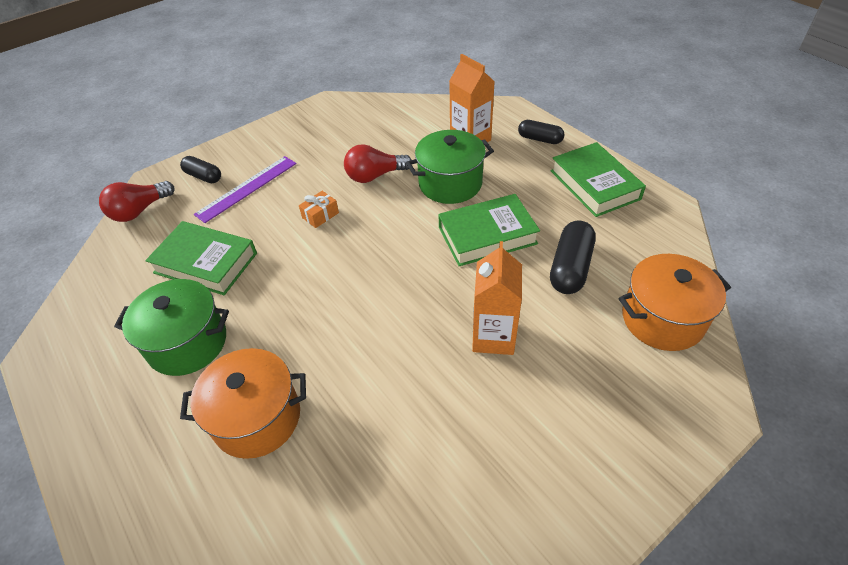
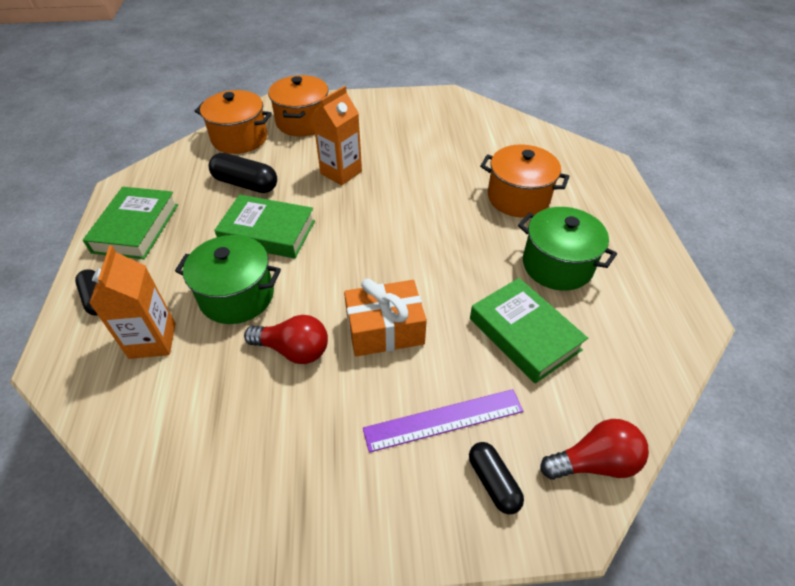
camera: 150 degrees left, 0 degrees up
(320, 215) = (385, 329): orange gift -> orange gift, size x1.97
(570, 267) = (245, 184): black capsule -> black capsule turned 60 degrees clockwise
(632, 393) = (303, 122): none -> orange pot

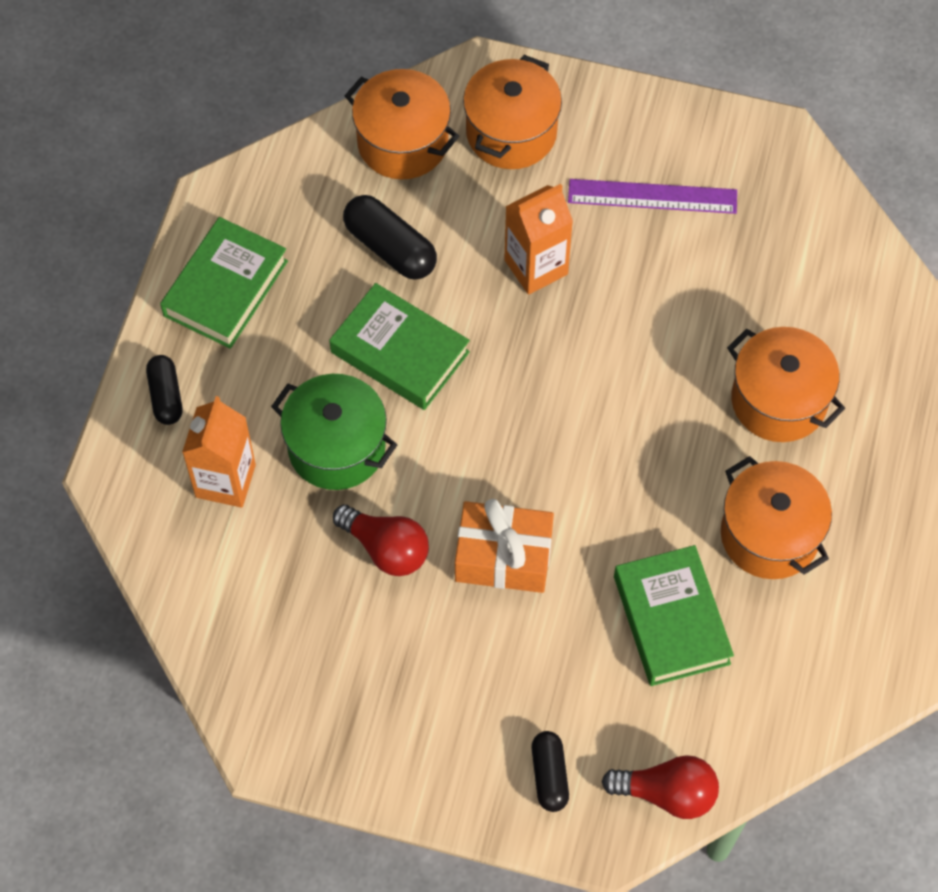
camera: 20 degrees right, 15 degrees up
(443, 420) = (526, 693): purple ruler -> purple ruler (652, 197)
(557, 265) = (769, 535): green pot -> orange pot

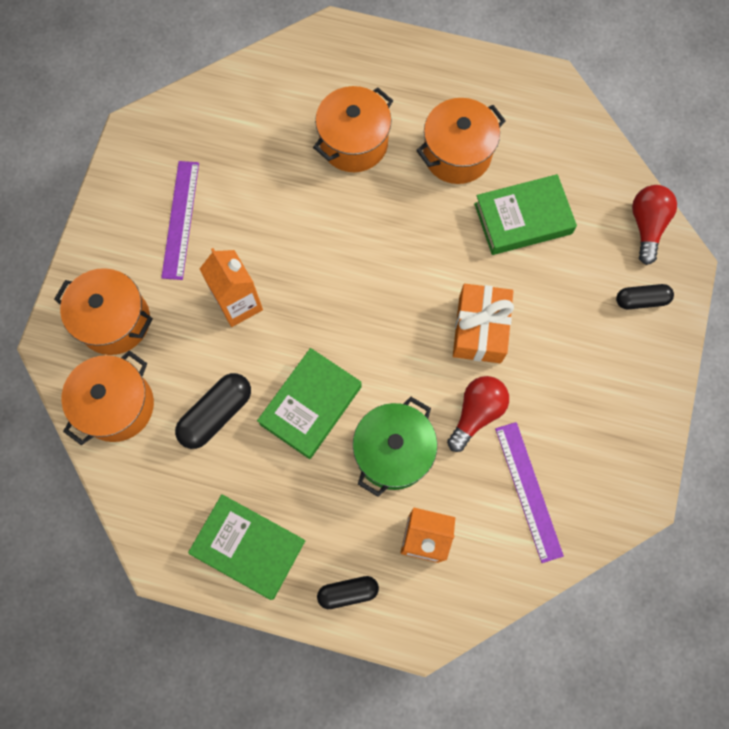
camera: 90 degrees left, 10 degrees up
(280, 608) = (528, 491): none -> purple ruler

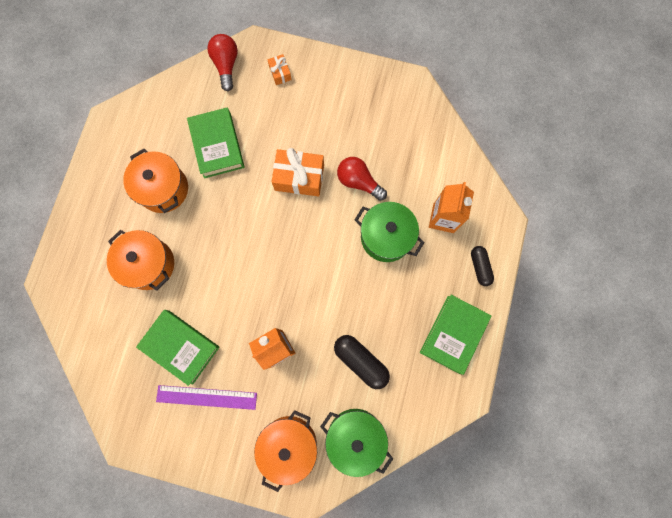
camera: 90 degrees left, 5 degrees up
(117, 405) = (355, 436): orange pot -> green pot
(310, 405) = (354, 293): green book -> green book (180, 347)
(528, 491) = (410, 151): purple ruler -> none
(641, 300) = (280, 73): black capsule -> orange gift
(646, 226) = (226, 65): red light bulb -> red light bulb turned 75 degrees clockwise

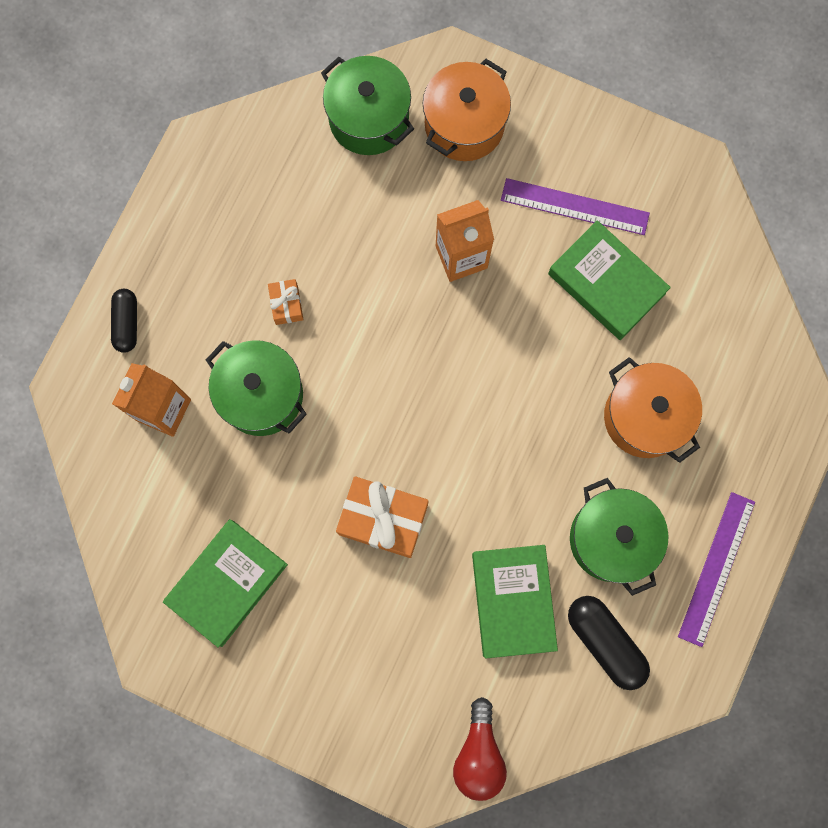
camera: 170 degrees left, 0 degrees up
(100, 183) = (716, 568): none -> purple ruler
(163, 189) = (611, 539): orange pot -> green pot
(280, 73) = (384, 720): orange gift -> orange gift (286, 305)
(358, 182) = (286, 495): red light bulb -> none
(361, 361) = (340, 218): black capsule -> black capsule (605, 642)
(453, 334) = (194, 232): green book -> green book (227, 583)

